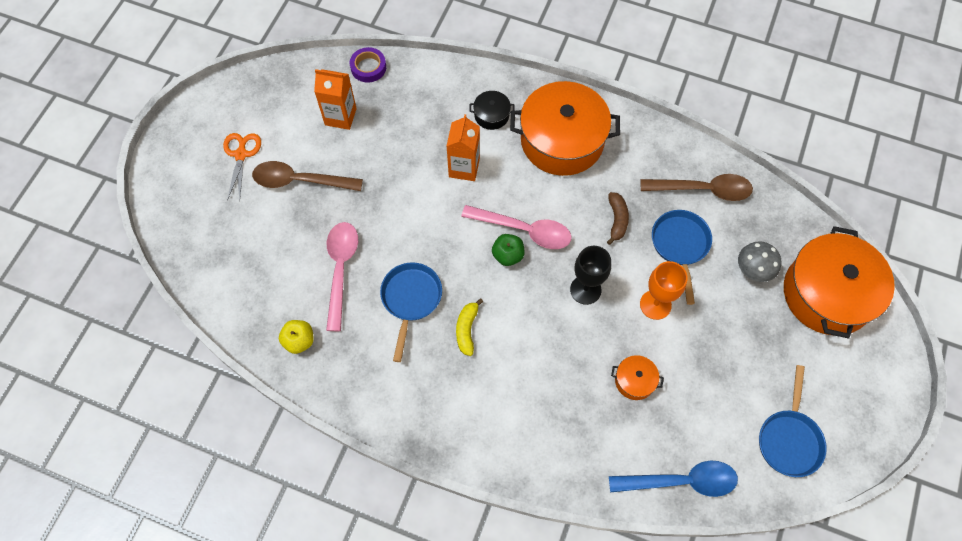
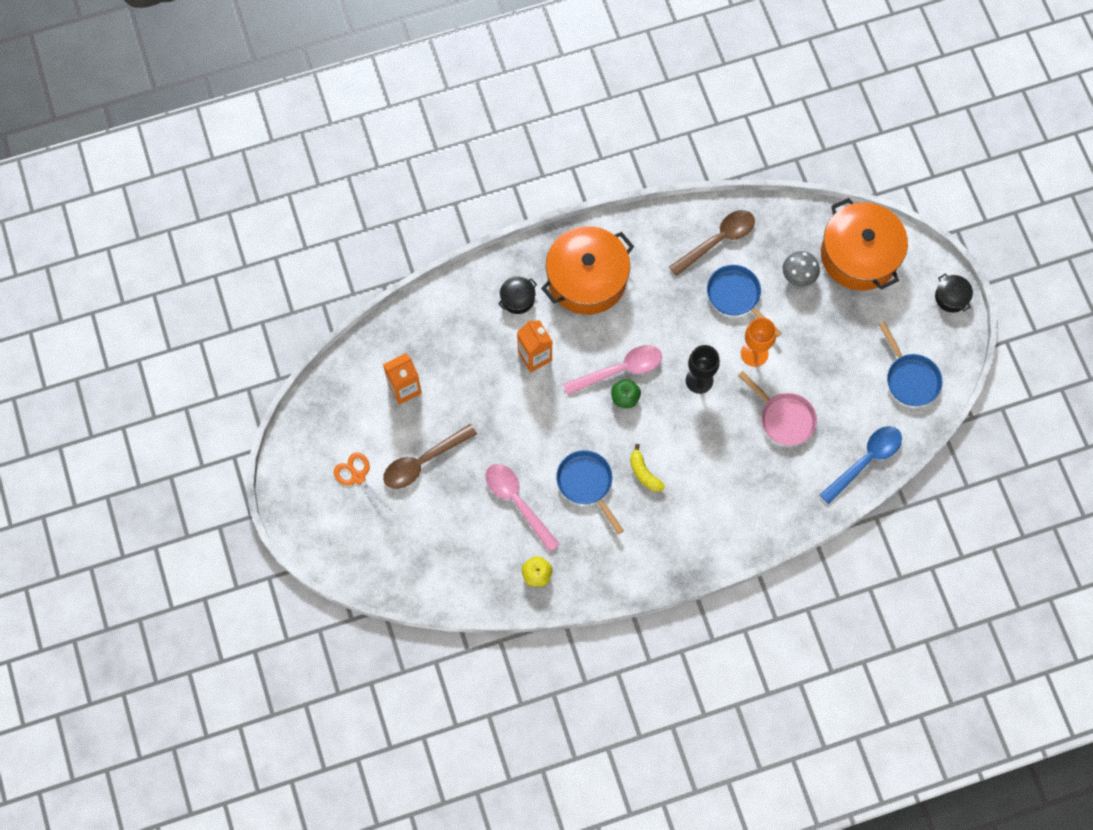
camera: 40 degrees left, 5 degrees up
(368, 67) = (387, 332): purple tape -> none
(617, 220) = (677, 311): brown banana -> none
(634, 381) = (784, 418): orange pot -> pink pan
(892, 396) = (951, 297): none -> black pot

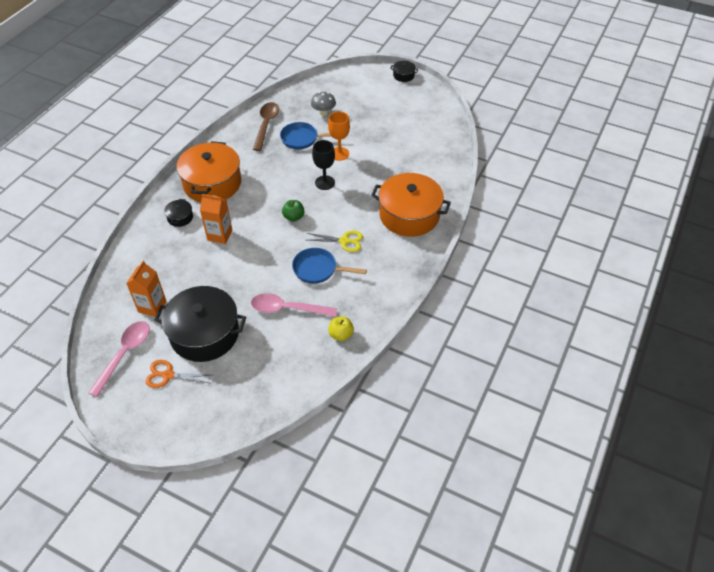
camera: 45 degrees left, 20 degrees down
(423, 461) = (204, 334): brown spoon -> black pot
(620, 370) = (276, 208): pink spoon -> pink spoon (124, 354)
(644, 473) = (344, 241): yellow banana -> yellow scissors
(784, 418) = (386, 168): pink pan -> none
(859, 255) = (343, 88): orange pot -> orange pot (409, 215)
(865, 461) = (446, 156): blue spoon -> none
(910, 378) = (424, 113): blue pan -> none

